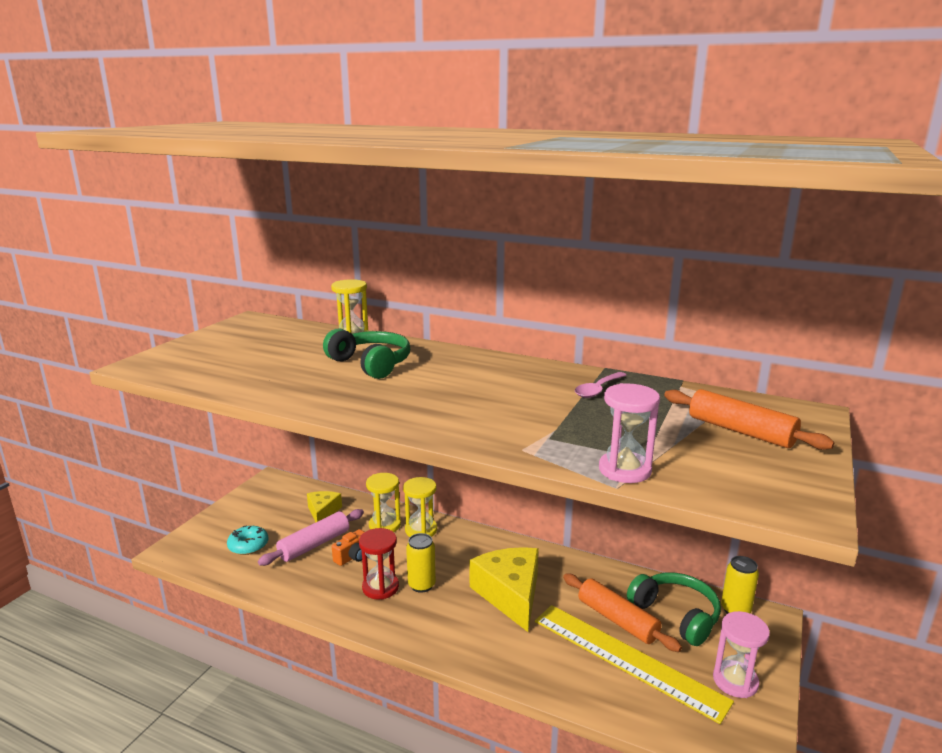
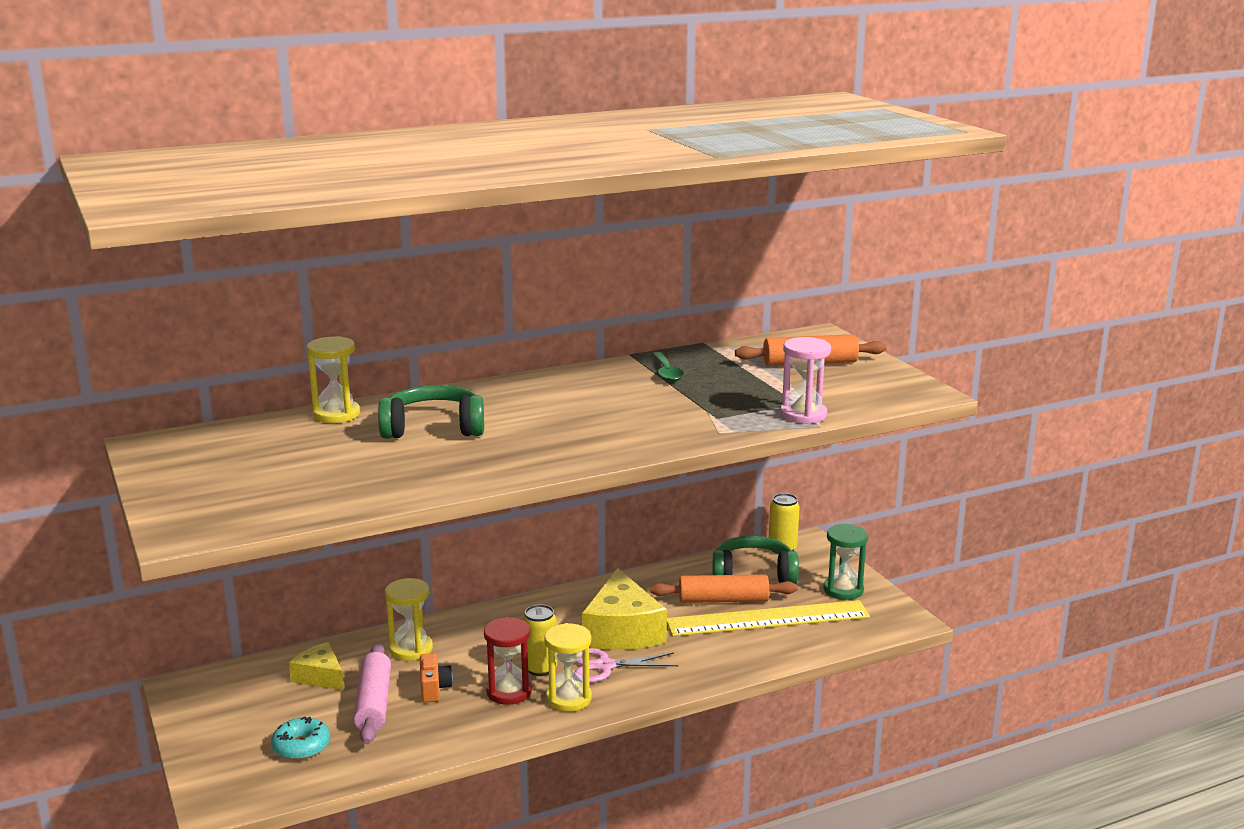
camera: 50 degrees left, 0 degrees up
(421, 530) = (455, 633): yellow hourglass -> yellow hourglass (568, 698)
(458, 611) = (604, 666): none -> pink scissors
(510, 594) = (622, 631): yellow cheese -> yellow cheese turned 120 degrees counterclockwise
(598, 390) = (666, 372): pink spoon -> green spoon
(735, 681) = (843, 590): pink hourglass -> green hourglass

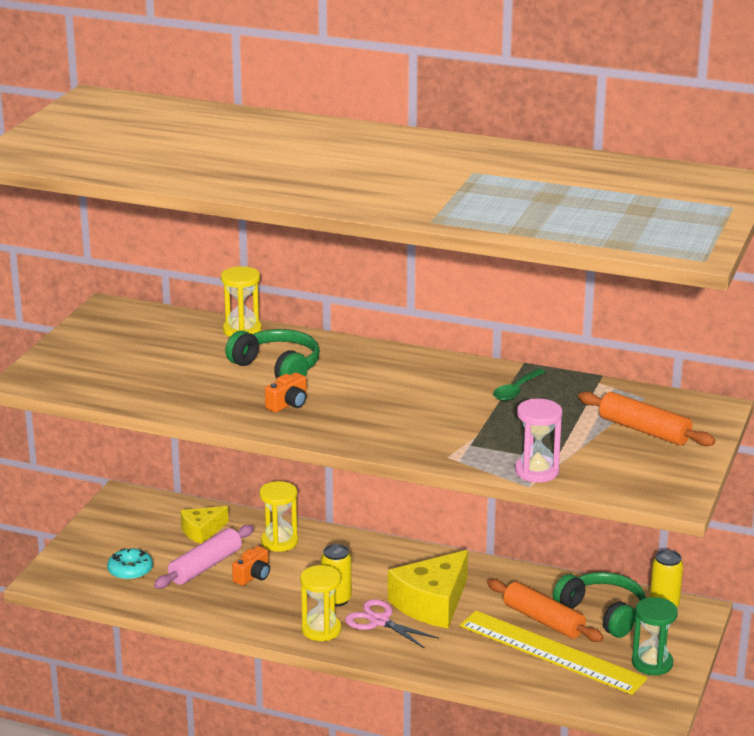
camera: 45 degrees right, 5 degrees up
(320, 676) = (202, 531): yellow cheese -> yellow cheese turned 120 degrees counterclockwise
(505, 449) = (288, 404): none -> orange camera
(509, 692) = (293, 604): red hourglass -> none

